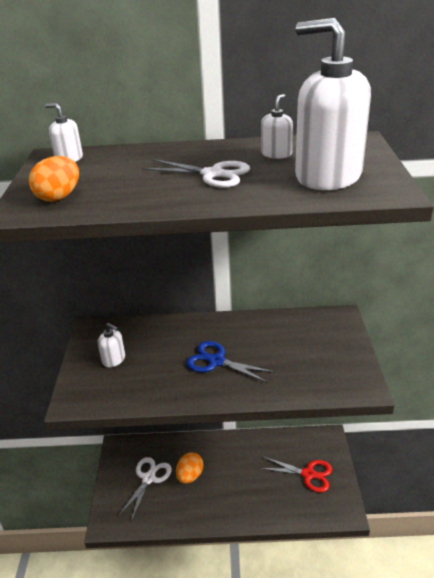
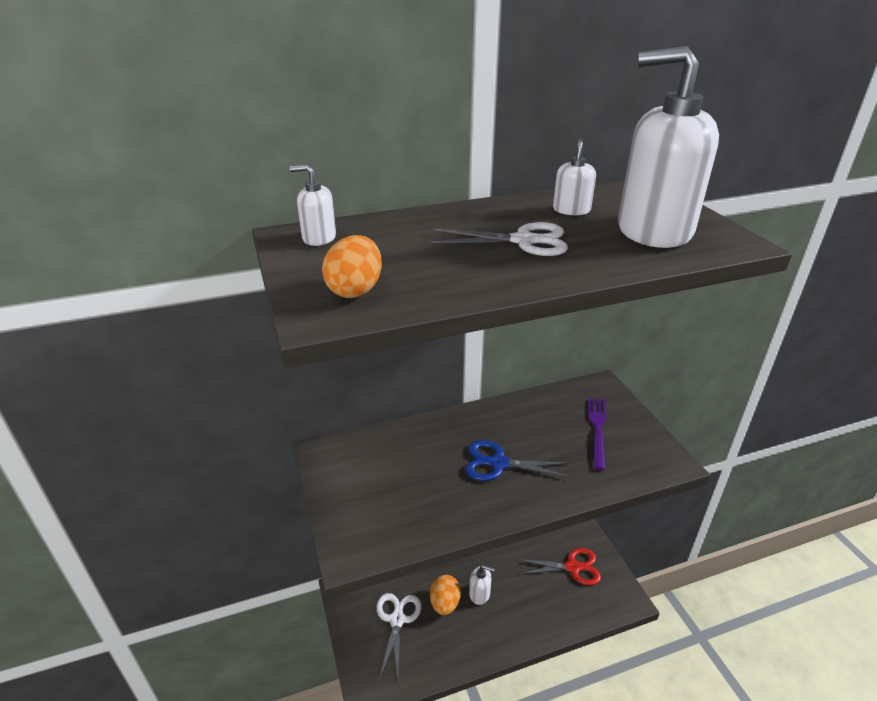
camera: 20 degrees left, 0 degrees up
(114, 359) = (373, 486): white soap dispenser -> white soap dispenser (479, 594)
(314, 350) = (597, 429): none -> purple fork

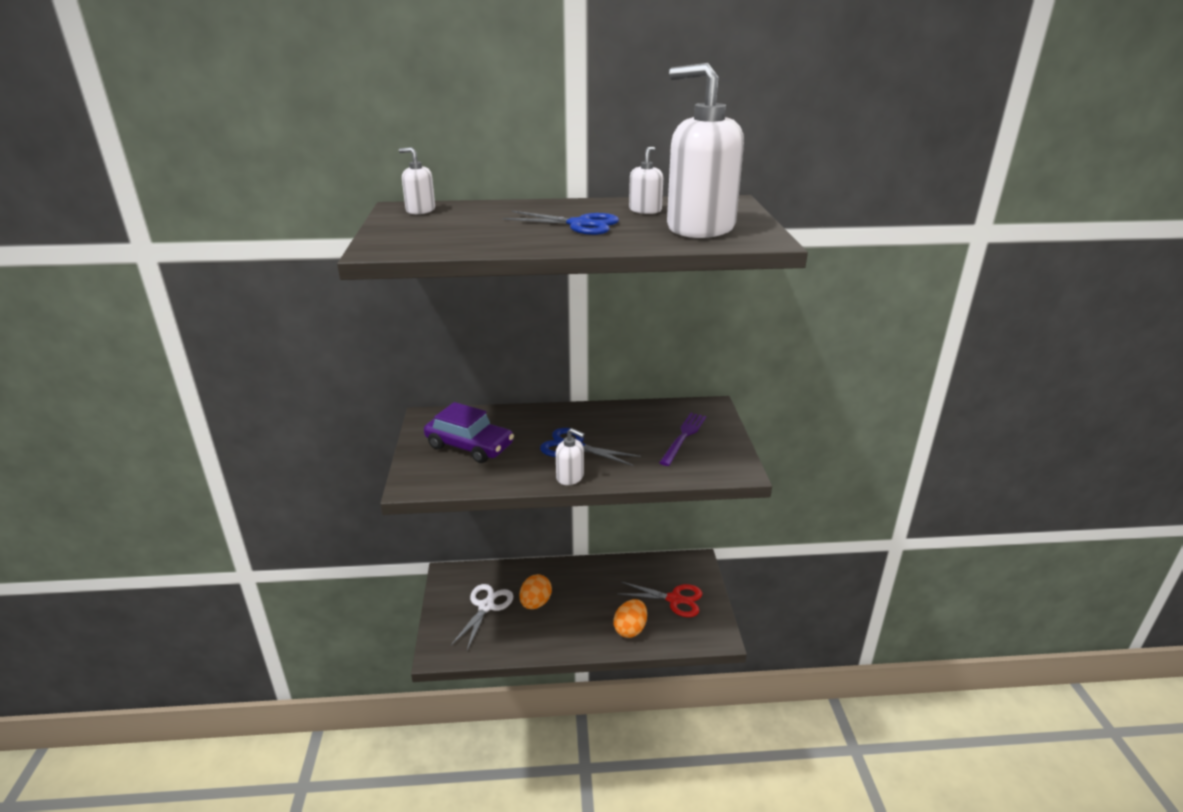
camera: 15 degrees right, 5 degrees down
(355, 290) = (417, 239): orange egg -> orange egg (630, 629)
(388, 483) = (469, 446): none -> purple car
(479, 594) = (572, 602): white soap dispenser -> white soap dispenser (570, 477)
(523, 241) = (579, 224): white scissors -> blue scissors

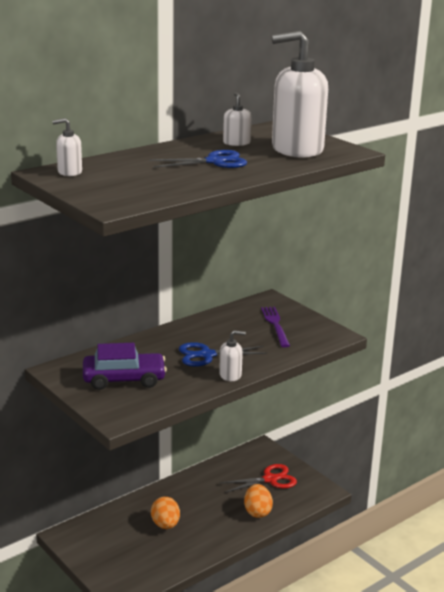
camera: 35 degrees left, 5 degrees down
(486, 606) = (126, 544): white scissors -> none

